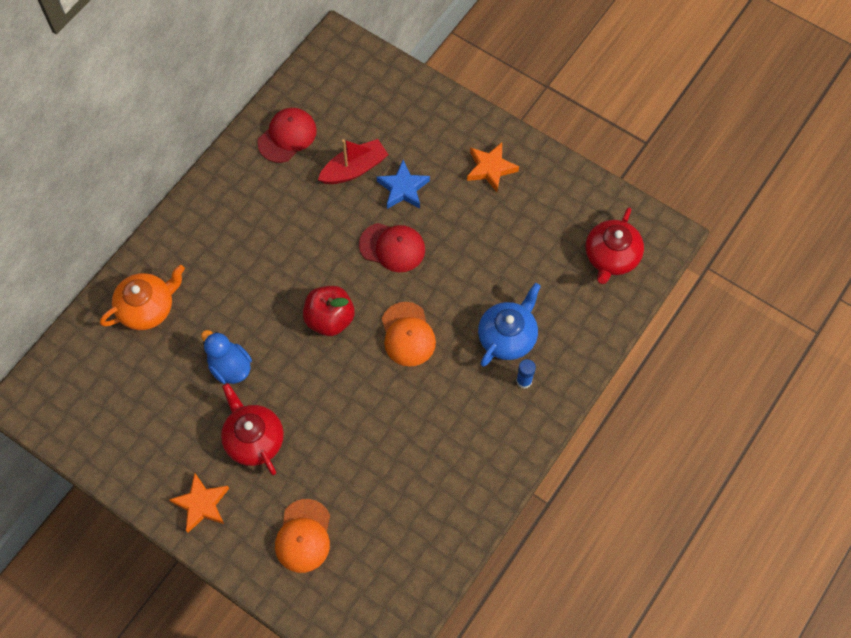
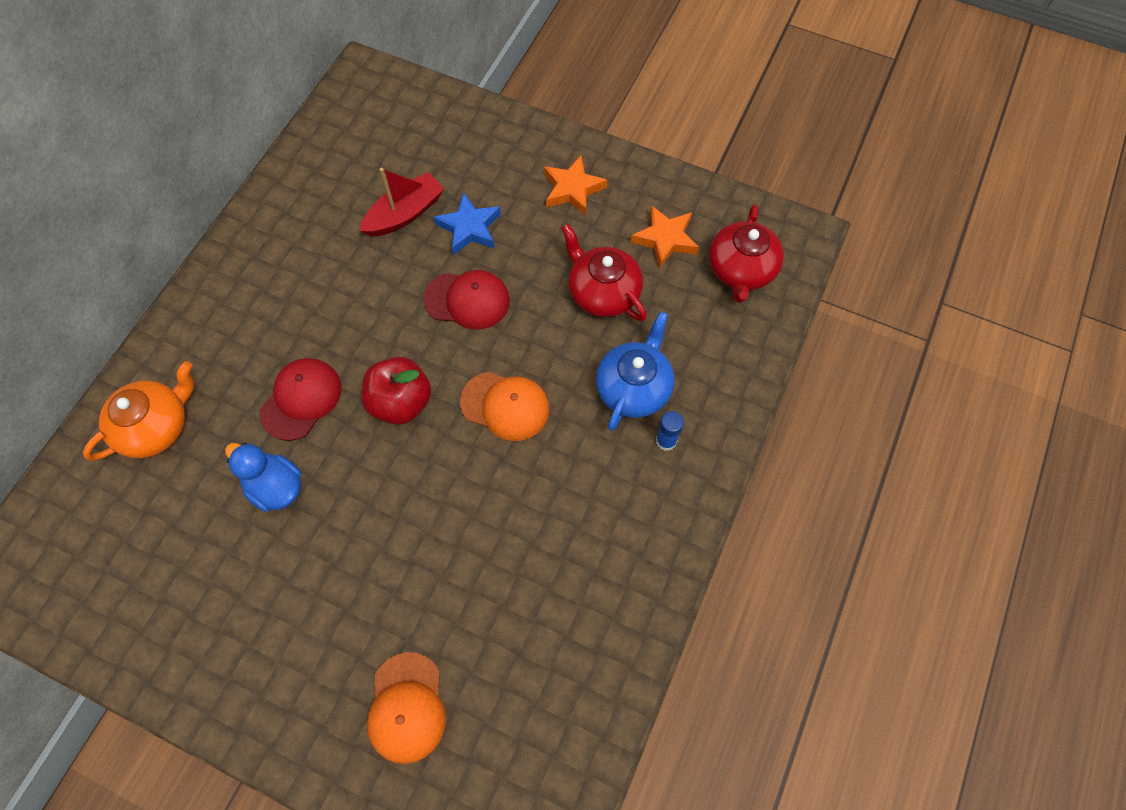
camera: 10 degrees left, 0 degrees up
(201, 504) = (257, 687): orange star -> orange star (665, 239)
(253, 439) = (319, 580): red teapot -> red teapot (602, 292)
(287, 136) = (316, 188): red cap -> red cap (301, 399)
(407, 334) = (505, 406): orange cap -> orange cap turned 45 degrees counterclockwise

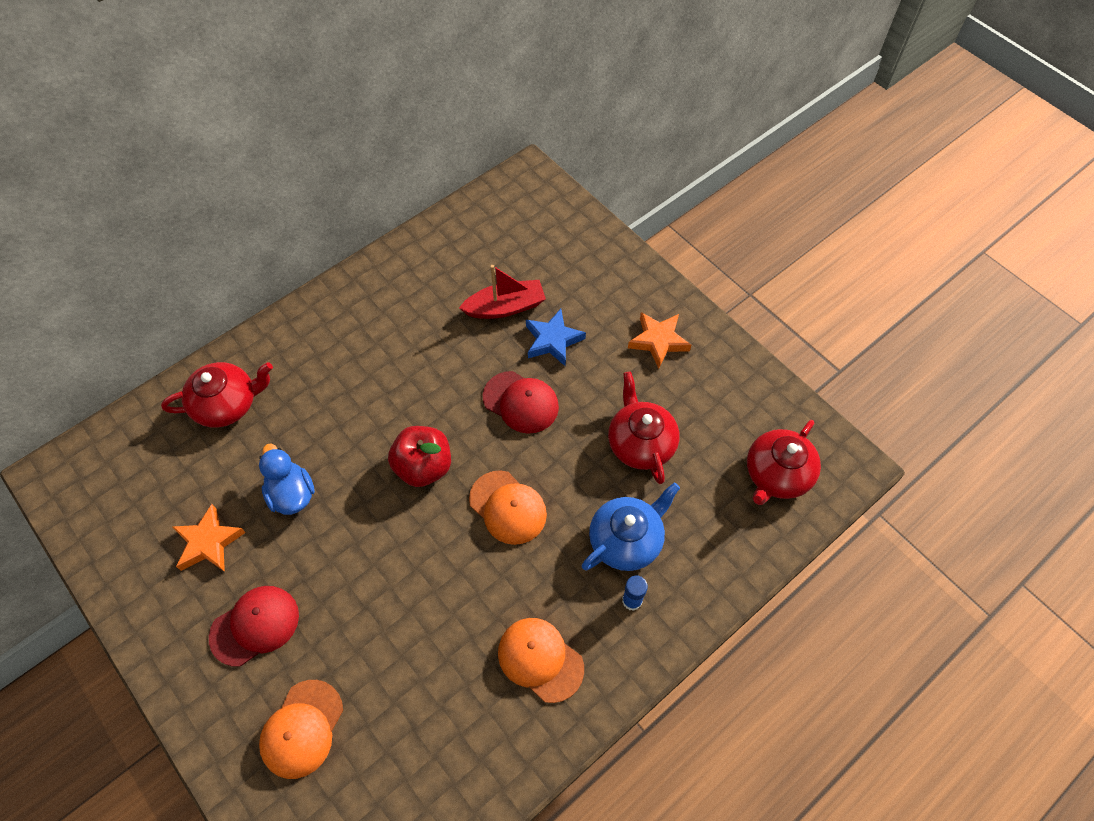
camera: 25 degrees right, 5 degrees down
(156, 426) = (227, 404): orange teapot -> red teapot
(301, 399) = (346, 430): red cap -> red cap (255, 625)
(607, 533) = (540, 659): none -> orange cap
(665, 239) = (720, 418): orange star -> orange star (209, 542)

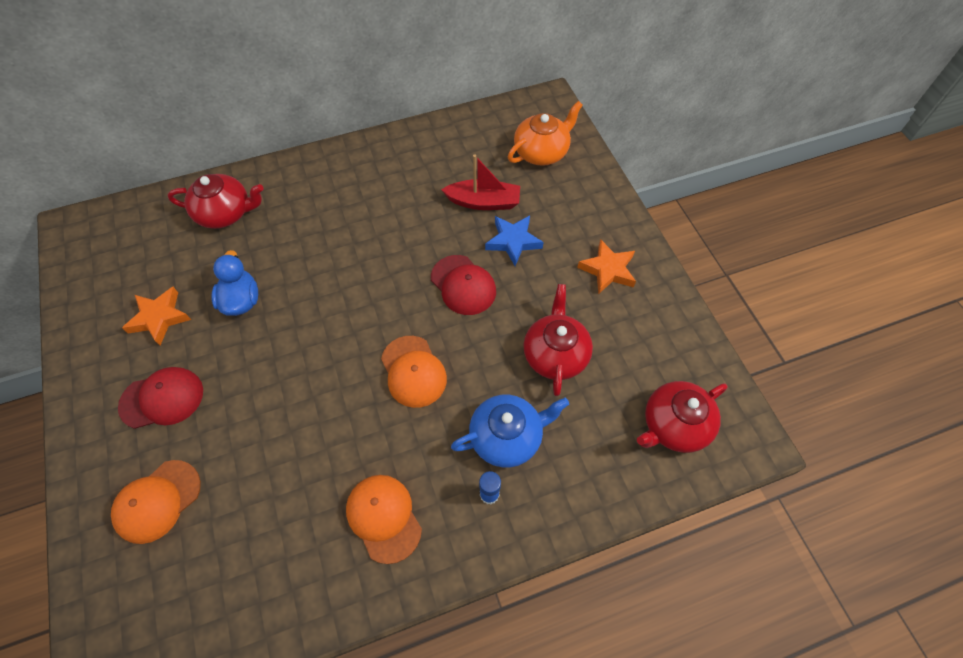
camera: 20 degrees right, 0 degrees up
(423, 467) = (357, 313): red apple -> none
(543, 234) = (542, 152): none -> orange teapot

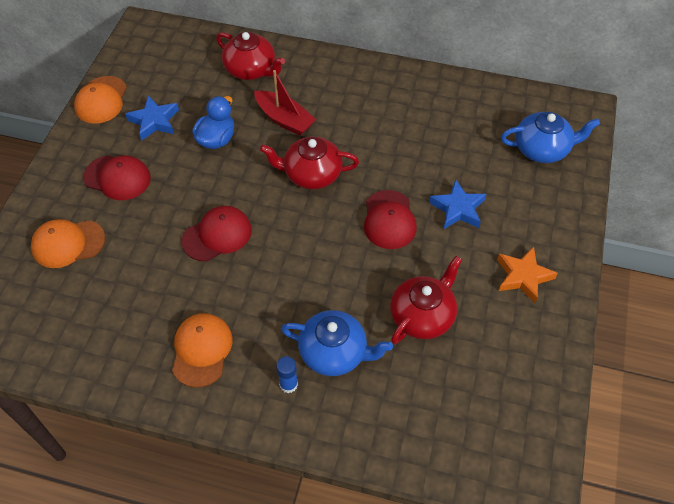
camera: 35 degrees right, 5 degrees down
(159, 318) = (154, 121): orange star -> blue star
(314, 395) = (217, 235): none -> red cap
(413, 371) = (300, 262): orange cap -> orange cap (101, 100)
(483, 202) = (457, 164): red boat -> red boat (284, 119)
(542, 152) = (542, 149): orange teapot -> blue teapot
(674, 425) = (479, 431): red teapot -> red teapot (311, 174)

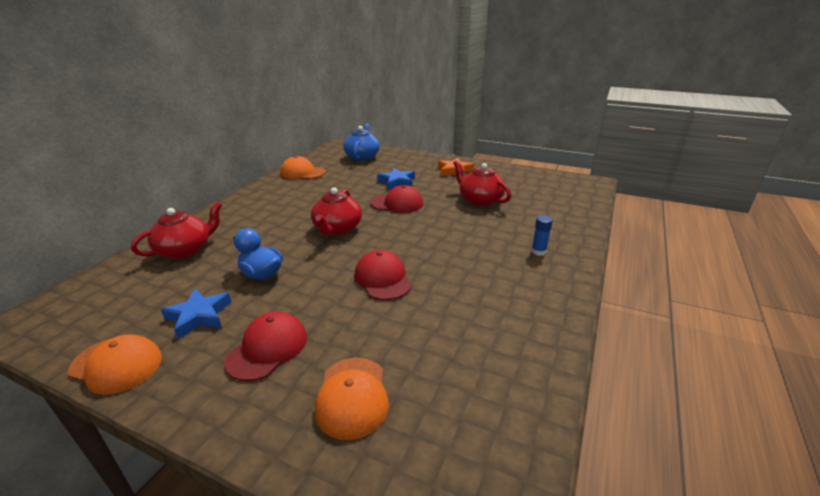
camera: 80 degrees left, 25 degrees down
(201, 350) = (510, 292): orange cap -> orange cap (302, 173)
(284, 119) = (266, 237): red boat -> none
(334, 352) = (509, 231): blue teapot -> none

